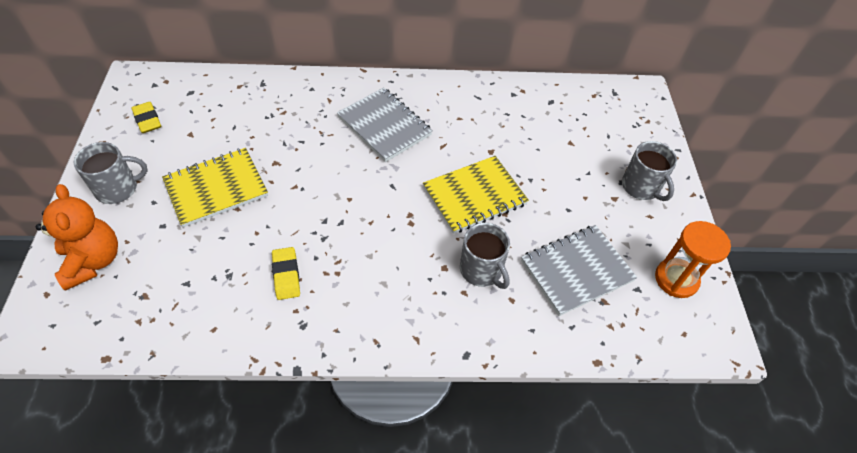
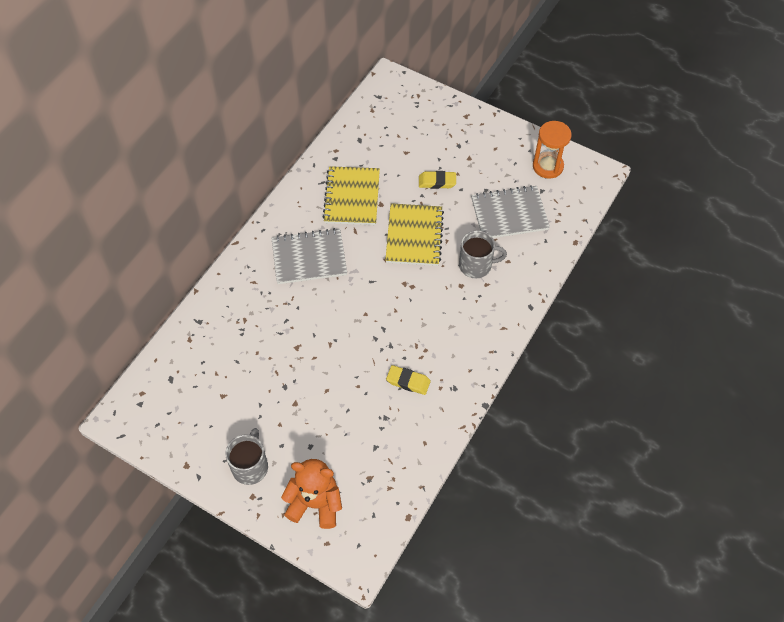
camera: 55 degrees left, 5 degrees up
(147, 120) = (183, 422): yellow eraser -> yellow eraser (437, 182)
(216, 188) = (296, 397): yellow notebook -> yellow notebook (352, 197)
(576, 270) = (509, 214): grey notebook -> grey notebook turned 75 degrees clockwise
(641, 187) = (470, 137): grey mug -> none

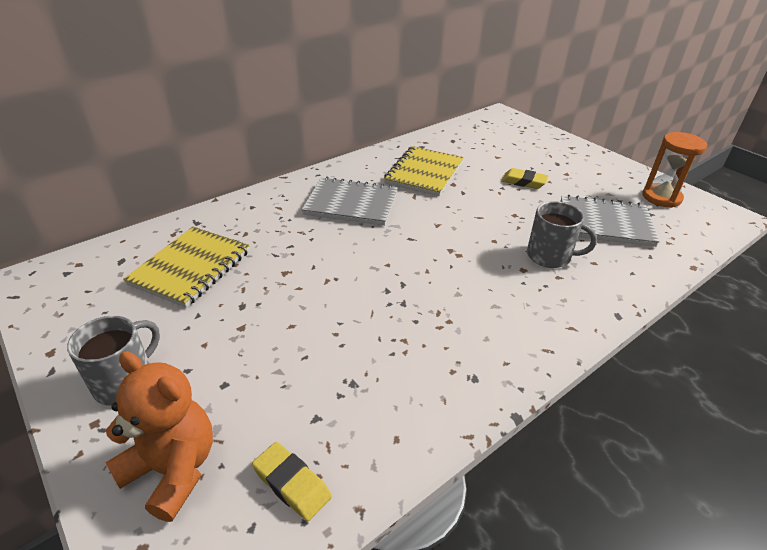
camera: 20 degrees right, 20 degrees down
(408, 381) = (408, 349): yellow eraser -> yellow eraser (292, 484)
(414, 236) = (480, 215): yellow notebook -> yellow notebook (191, 268)

